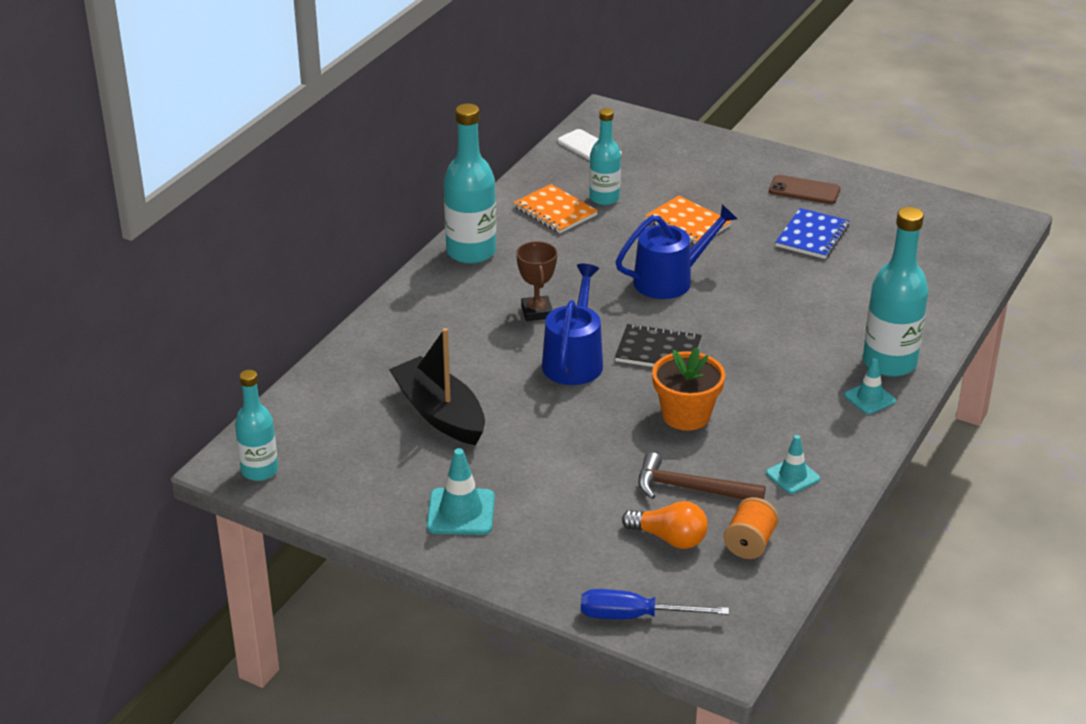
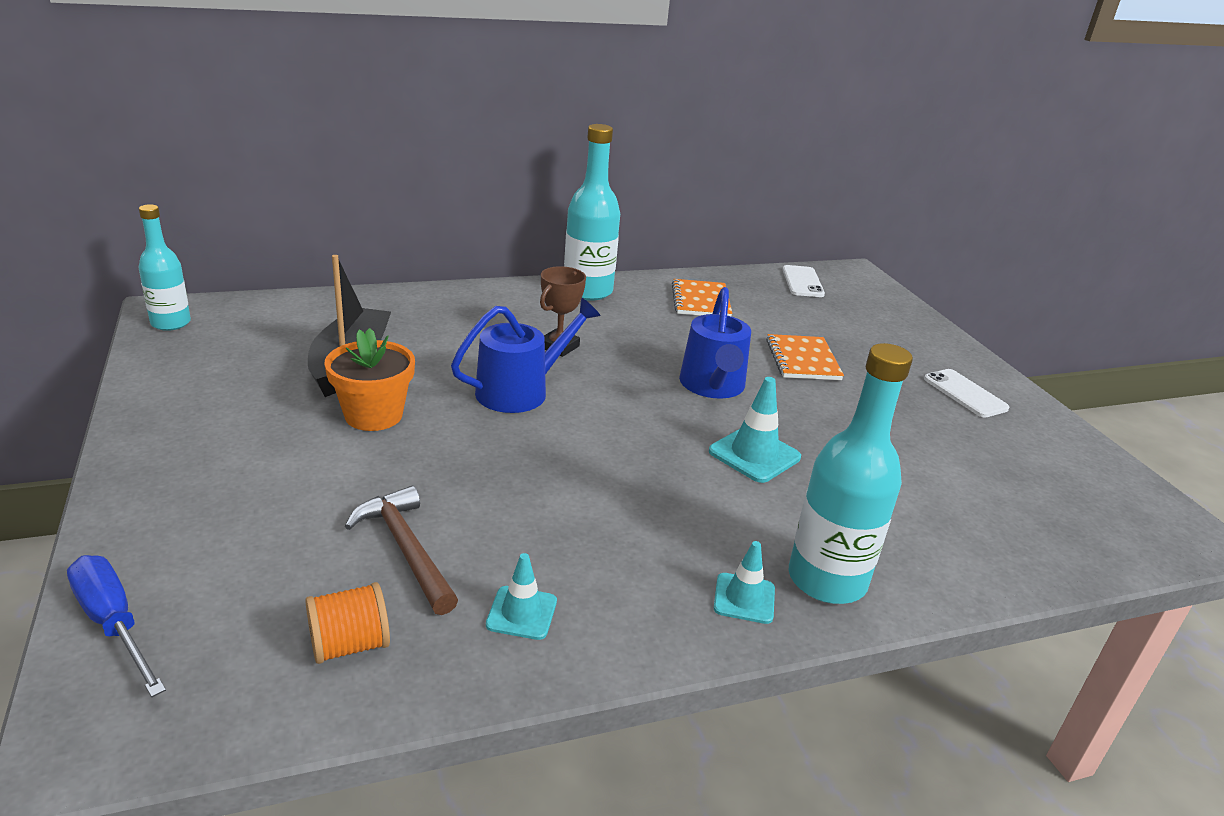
camera: 40 degrees right, 5 degrees down
(461, 512) = (208, 432): turquoise traffic cone -> turquoise traffic cone (754, 454)
(604, 198) = (757, 312): turquoise bottle -> none
(658, 351) = (603, 426): black notebook -> none
(669, 538) = (296, 577): orange light bulb -> none
(670, 280) = (712, 386): blue watering can -> blue watering can turned 75 degrees clockwise
(686, 415) = (527, 487): orange flower pot -> orange flower pot (373, 415)
(804, 190) = (965, 394): brown phone -> white phone
(812, 236) = (916, 428): blue notebook -> none

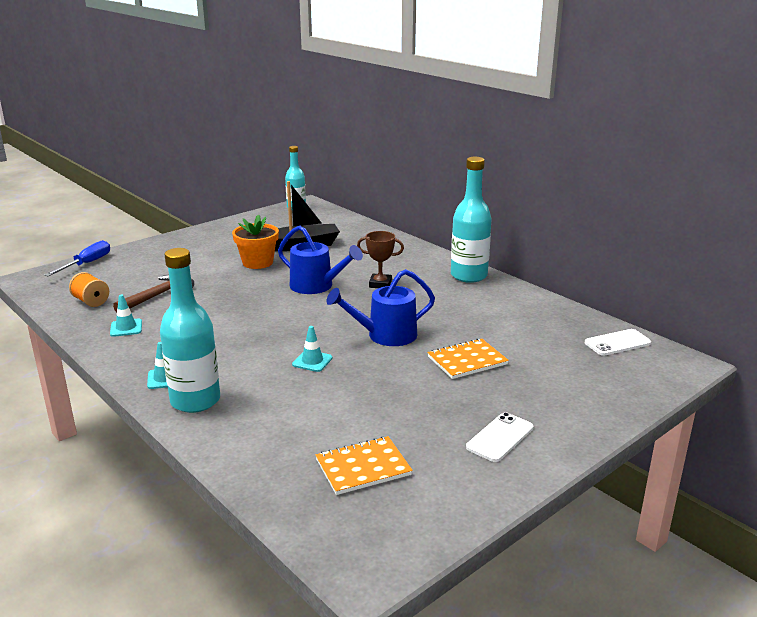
camera: 70 degrees right, 5 degrees down
(700, 301) = (512, 311): orange notebook -> orange notebook (363, 467)
(754, 454) = (312, 361): turquoise traffic cone -> turquoise traffic cone, size x0.66

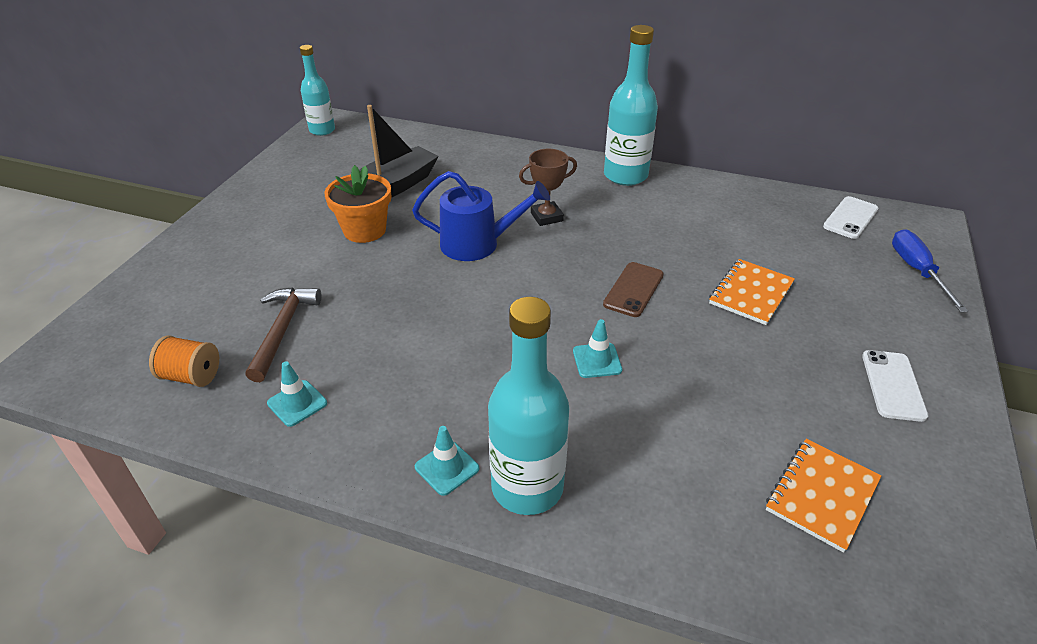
camera: 30 degrees left, 15 degrees up
(87, 264) = (111, 310): blue screwdriver -> blue screwdriver (917, 271)
(386, 335) = (633, 290): blue watering can -> brown phone

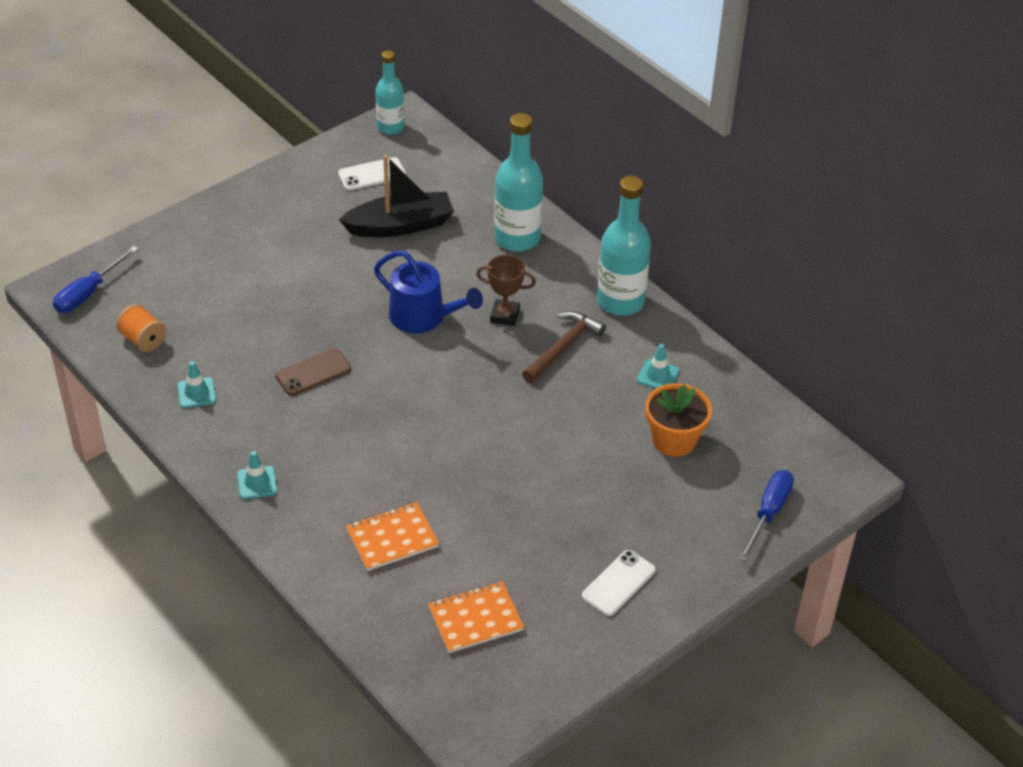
camera: 30 degrees right, 5 degrees up
(90, 356) = (88, 293): none -> blue screwdriver
(282, 330) = (223, 330): brown hammer -> brown hammer (563, 347)
(364, 230) = (344, 263): orange flower pot -> orange flower pot (674, 440)
(527, 487) = (295, 519): turquoise bottle -> turquoise bottle (517, 238)
(597, 360) = (421, 459): turquoise traffic cone -> turquoise traffic cone (657, 375)
(633, 290) = (507, 417): brown phone -> brown phone (313, 372)
(750, 293) = (598, 464): orange notebook -> orange notebook (392, 538)
(850, 218) = (779, 439): white phone -> white phone (372, 174)

